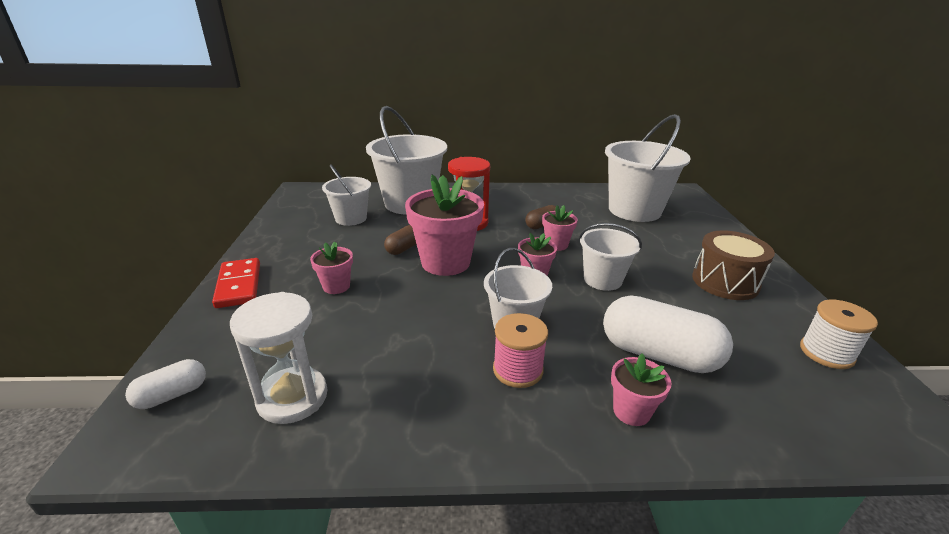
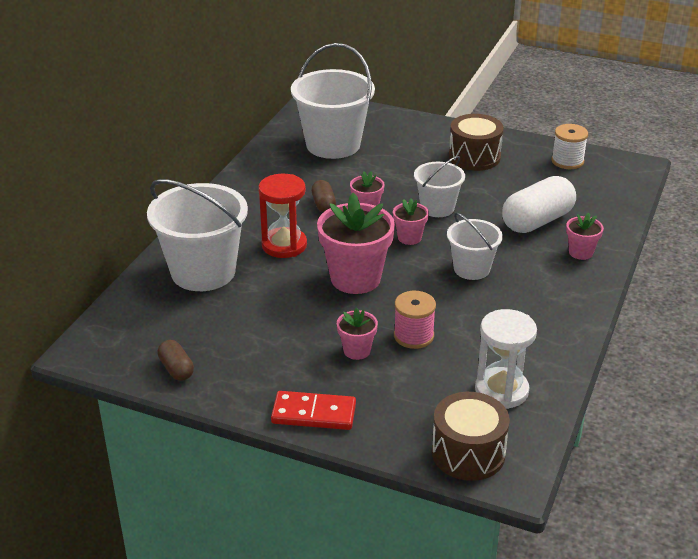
camera: 65 degrees left, 5 degrees up
(172, 395) = (468, 453): white capsule -> brown drum
(351, 218) = (210, 321): white bucket -> none
(403, 248) = (310, 297): brown capsule -> brown capsule (176, 369)
(518, 370) = (523, 283): pink spool -> pink spool (413, 336)

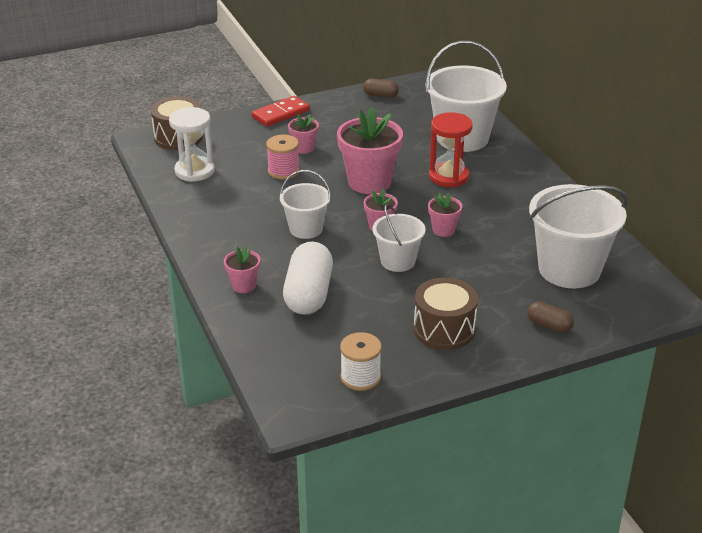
camera: 135 degrees right, 0 degrees up
(323, 204) = (478, 216): brown capsule -> brown capsule (549, 326)

